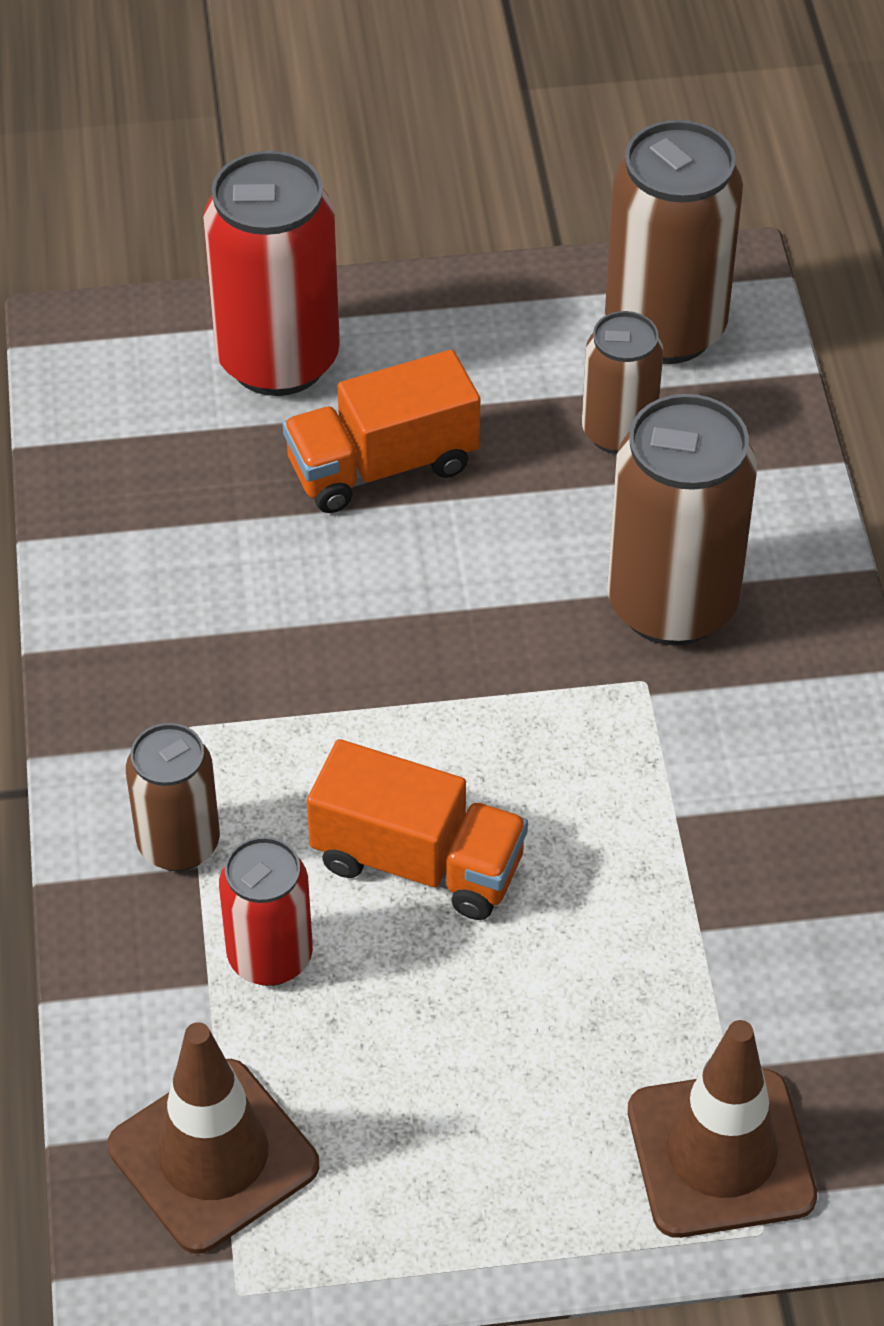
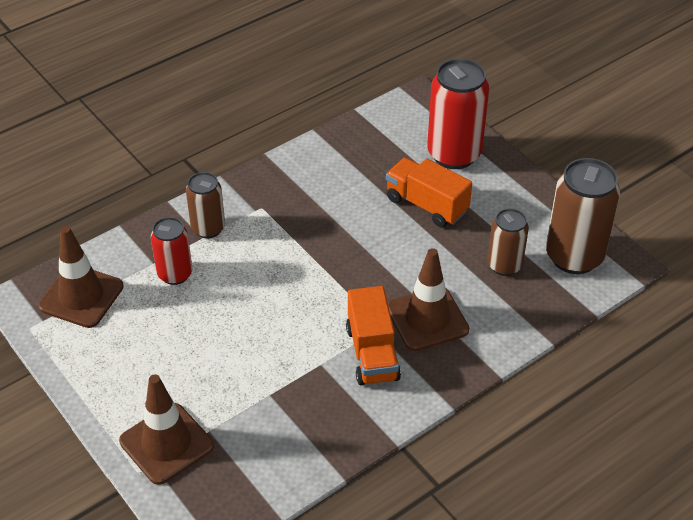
camera: 60 degrees right, 5 degrees down
(418, 862) = (244, 296): orange truck -> orange truck (372, 353)
(672, 604) = (427, 319): brown can -> brown traffic cone

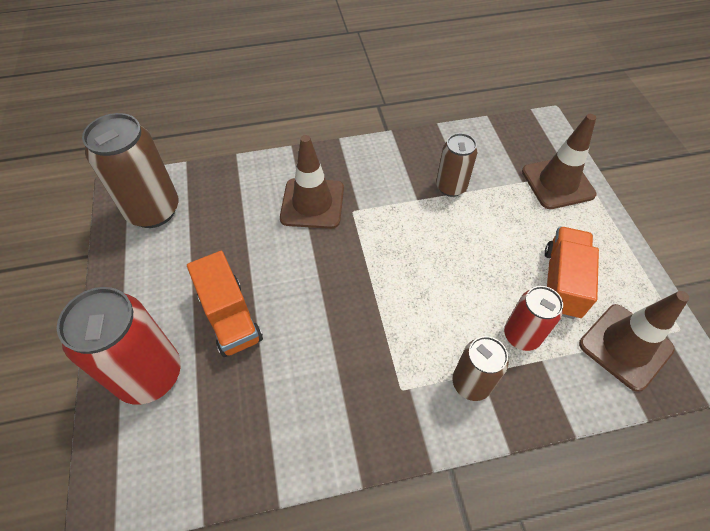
camera: 155 degrees left, 10 degrees up
(372, 353) = (372, 193): orange truck -> orange truck (561, 282)
(504, 265) = (215, 225): brown can -> brown can (451, 187)

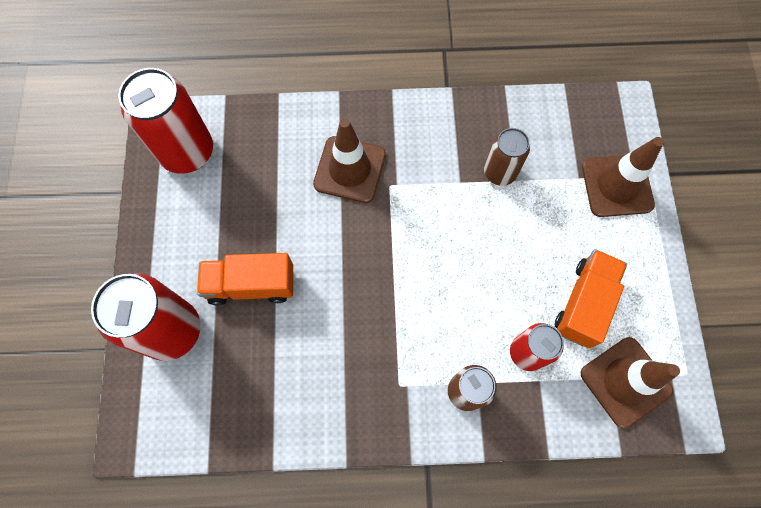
camera: 10 degrees right, 15 degrees up
(153, 210) = (187, 152): brown can -> red can
(230, 317) = (251, 285): orange truck -> orange truck turned 105 degrees clockwise

